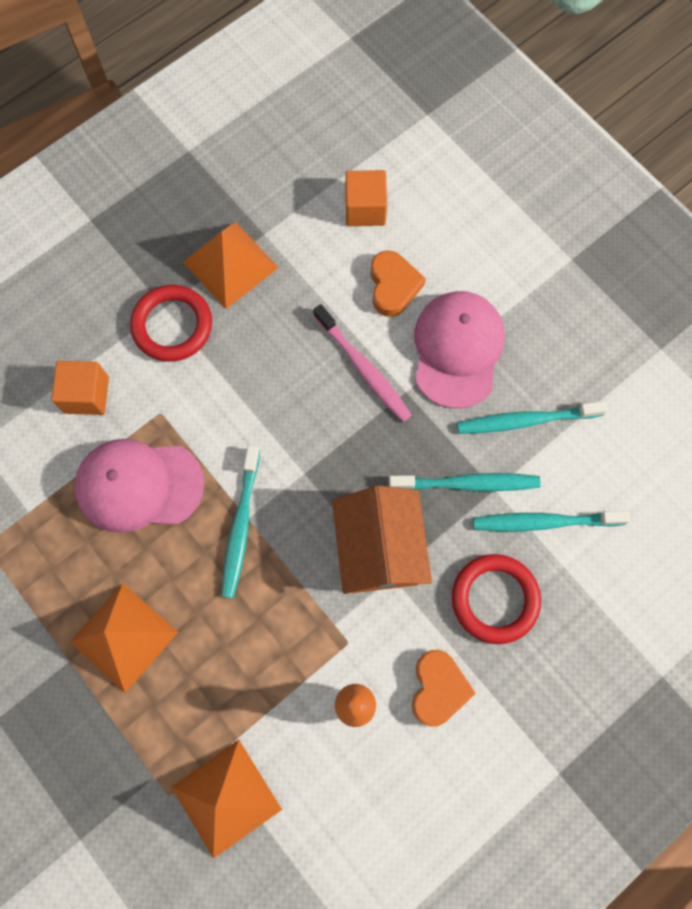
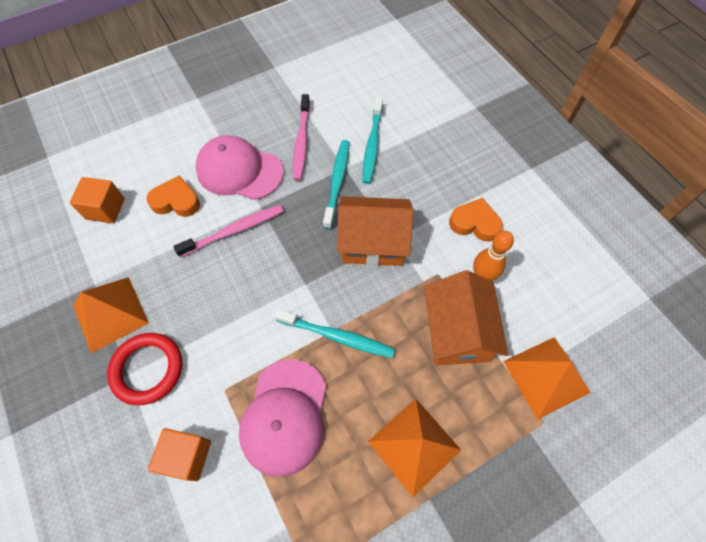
camera: 80 degrees left, 10 degrees down
(269, 675) = (456, 332): none -> orange house
(495, 599) = (419, 181): red ring -> none
(526, 420) = (301, 142): turquoise toothbrush -> pink toothbrush

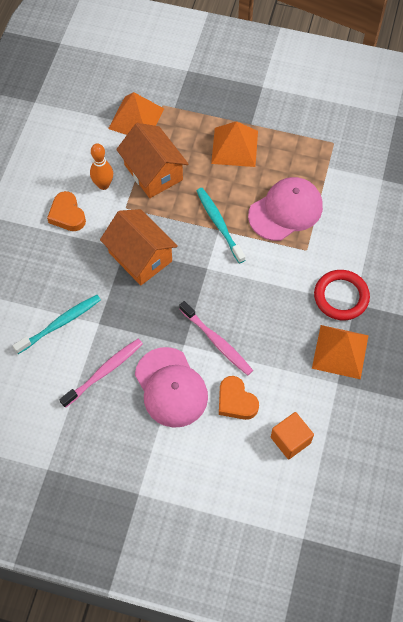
camera: 135 degrees left, 0 degrees up
(187, 456) = (352, 234): orange cube -> none
(234, 231) = (217, 342): pink toothbrush -> pink toothbrush turned 150 degrees counterclockwise
(337, 182) = (115, 317): turquoise toothbrush -> none
(456, 332) = (153, 172): orange house -> orange house turned 75 degrees counterclockwise

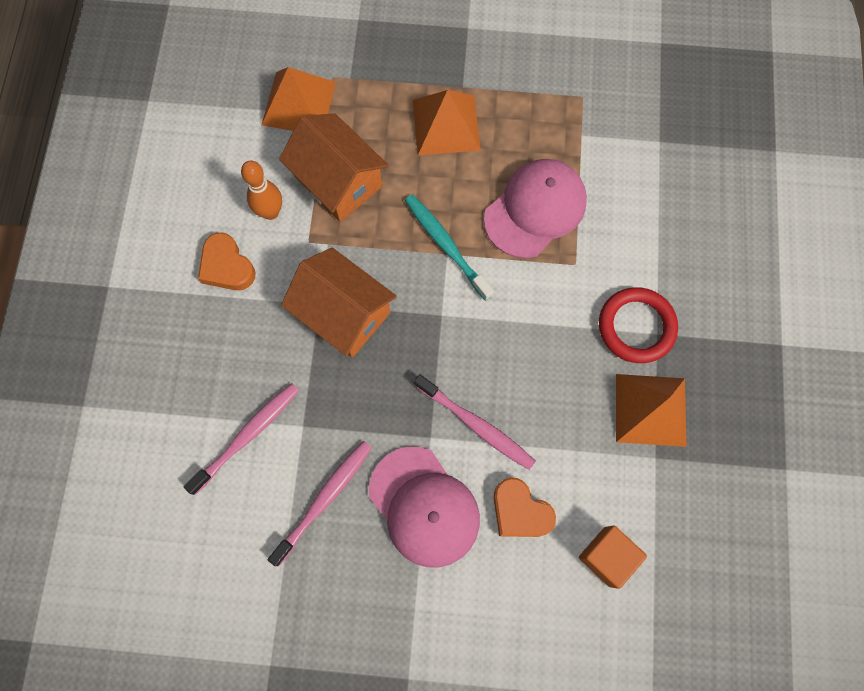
camera: 10 degrees left, 10 degrees up
(60, 323) = (247, 436): turquoise toothbrush -> pink toothbrush

